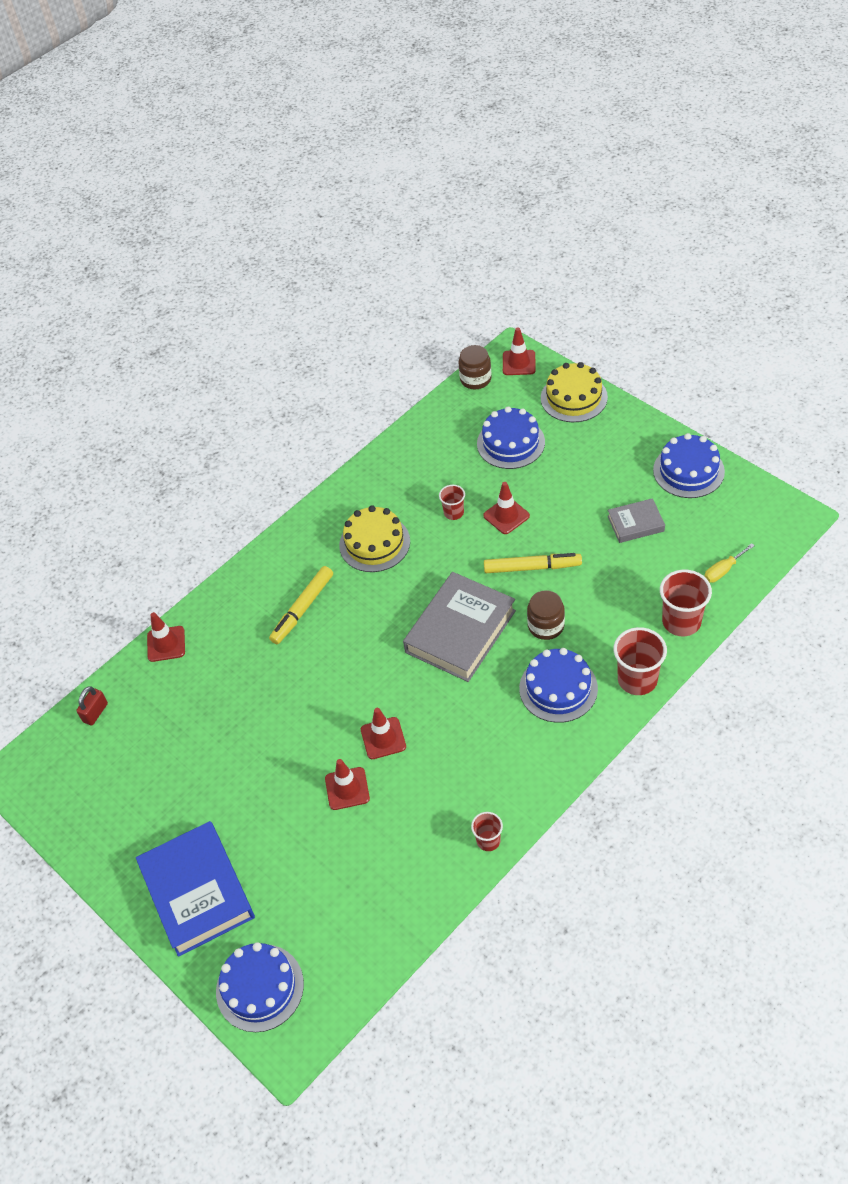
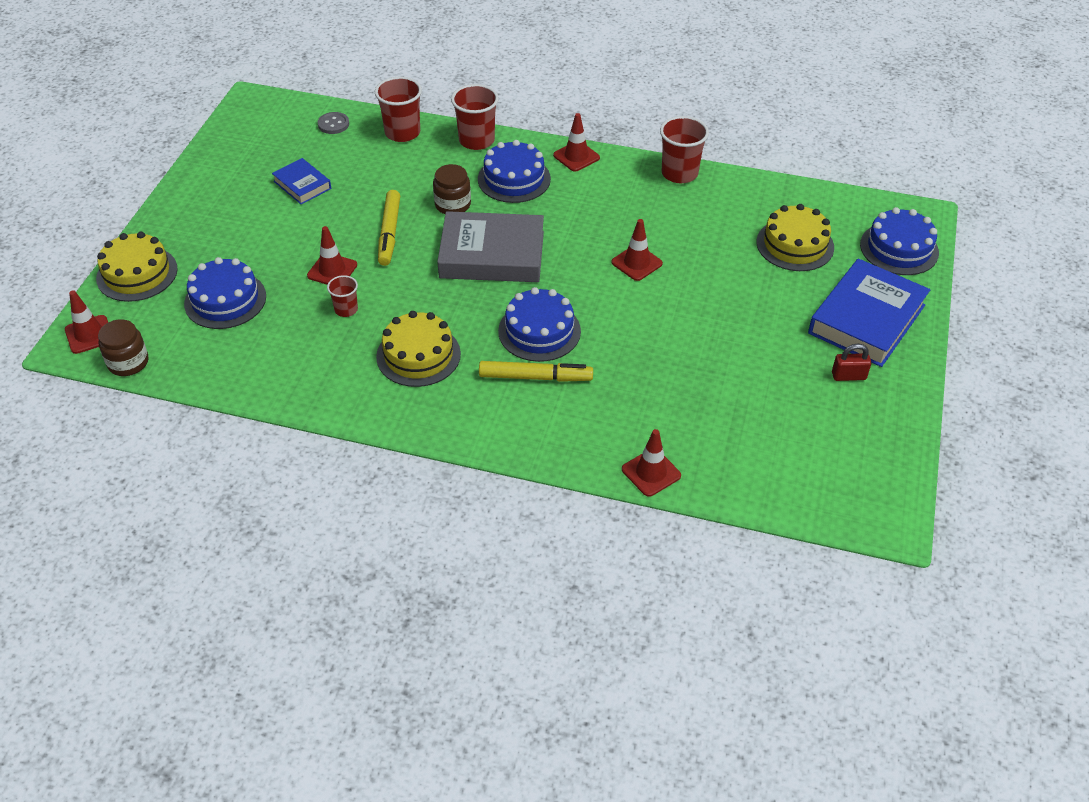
camera: 125 degrees left, 5 degrees down
(95, 712) = (772, 490): red padlock -> red padlock (848, 376)
(324, 889) = (795, 245): none -> yellow cake
(347, 788) = (700, 266): red traffic cone -> red traffic cone (576, 156)
(488, 840) = (679, 173): red cup -> red cup, size x1.77
(532, 567) = (389, 233): yellow marker -> yellow marker turned 150 degrees counterclockwise
(635, 523) = (302, 185): grey book -> blue book
(688, 471) = (219, 170): blue cake -> blue cake (539, 331)
(723, 570) = (333, 124): yellow screwdriver -> grey button

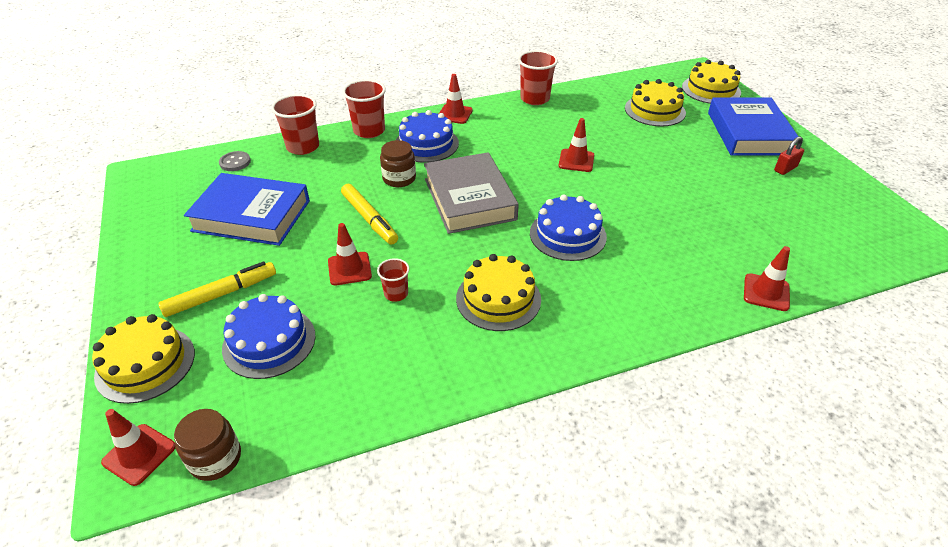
camera: 35 degrees left, 5 degrees down
(302, 185) = (251, 216): blue book -> blue book, size x1.94
(492, 254) = (469, 199): grey book -> grey book turned 75 degrees counterclockwise
(535, 377) = (605, 268): yellow marker -> yellow marker (221, 294)
(899, 248) = (711, 90): blue cake -> yellow cake

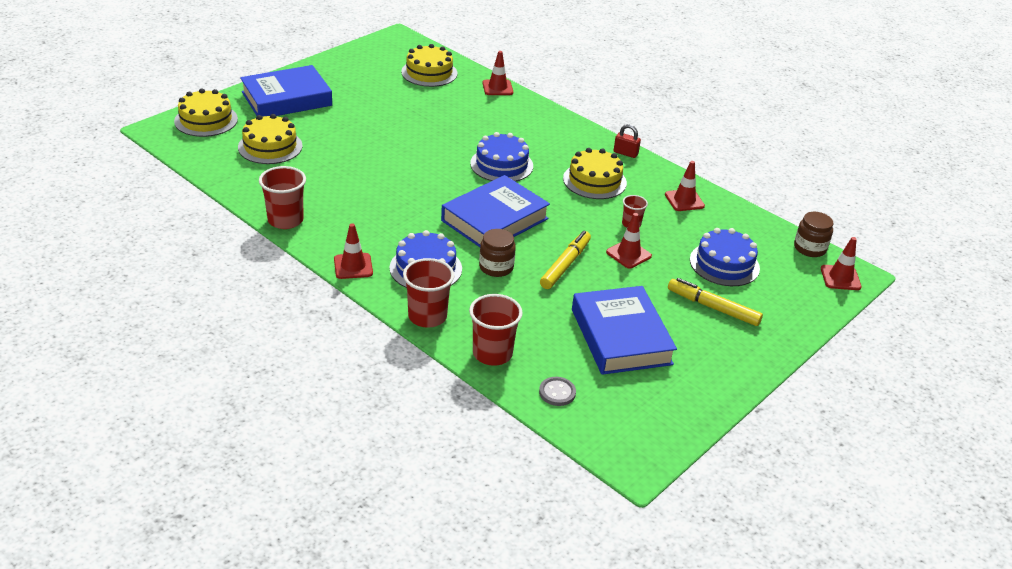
camera: 120 degrees left, 5 degrees down
(145, 364) = (796, 311): yellow cake -> yellow cake (429, 72)
(469, 199) = (494, 219): grey book -> blue book
(576, 161) = (393, 176): red traffic cone -> red traffic cone (684, 200)
(785, 169) = (337, 82): red padlock -> red padlock (625, 153)

